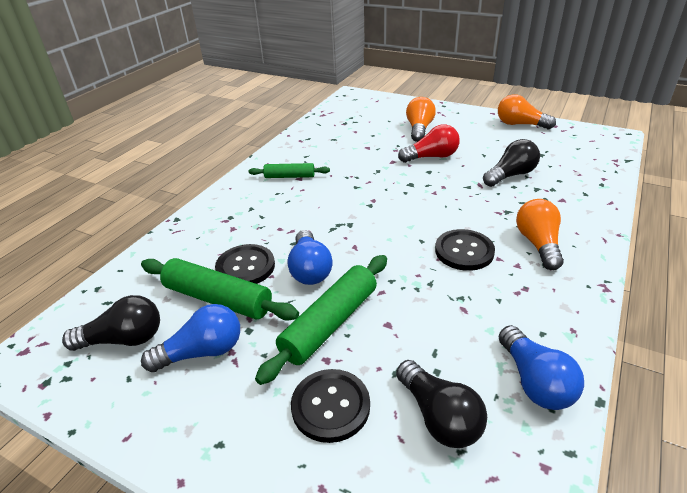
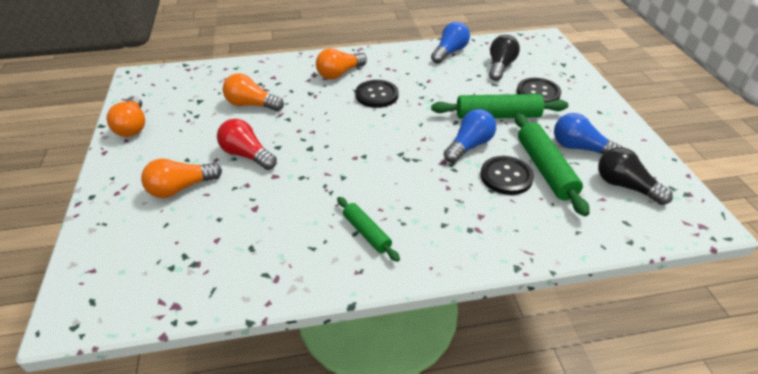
camera: 130 degrees left, 5 degrees up
(511, 175) = (251, 105): black light bulb -> orange light bulb

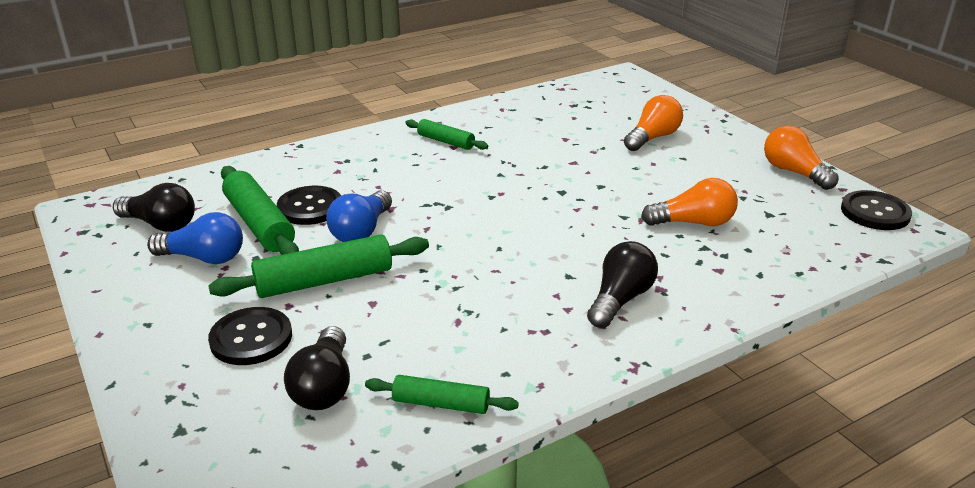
camera: 160 degrees right, 10 degrees down
(247, 155) = (625, 172): red light bulb -> none
(339, 73) = (620, 299): orange light bulb -> black light bulb
(377, 95) = (529, 274): black button -> black button (875, 212)
(449, 52) = (441, 403): blue light bulb -> green rolling pin

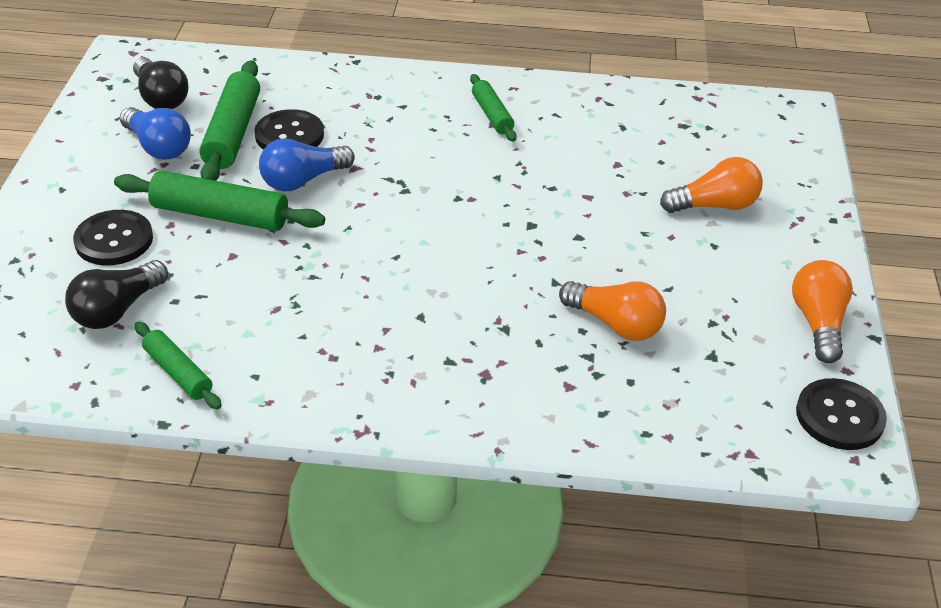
camera: 35 degrees right, 10 degrees up
(620, 299) = (434, 364): black light bulb -> none

